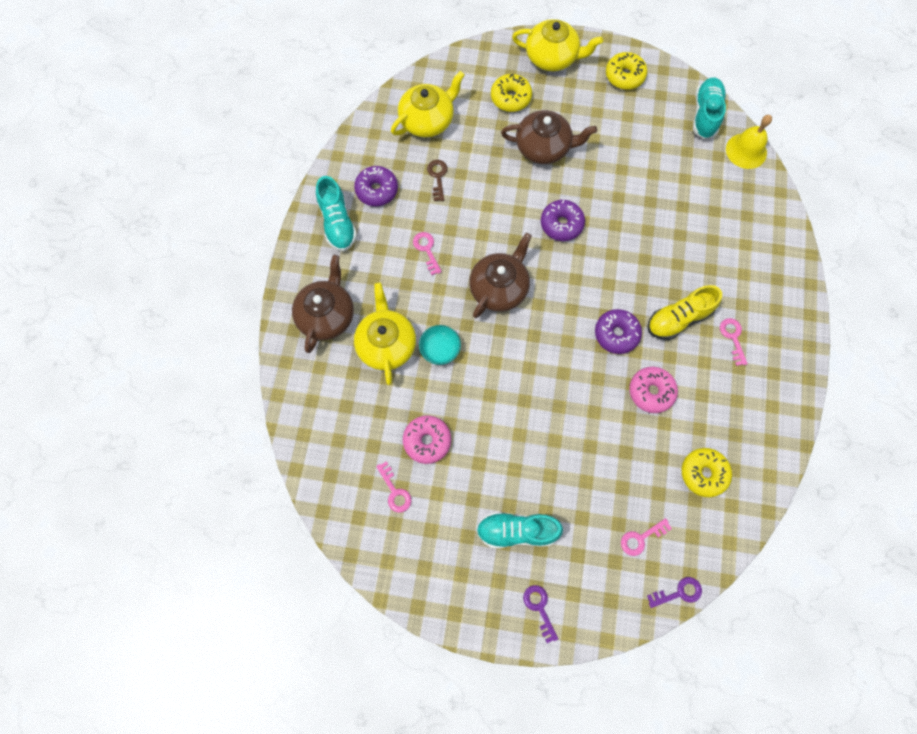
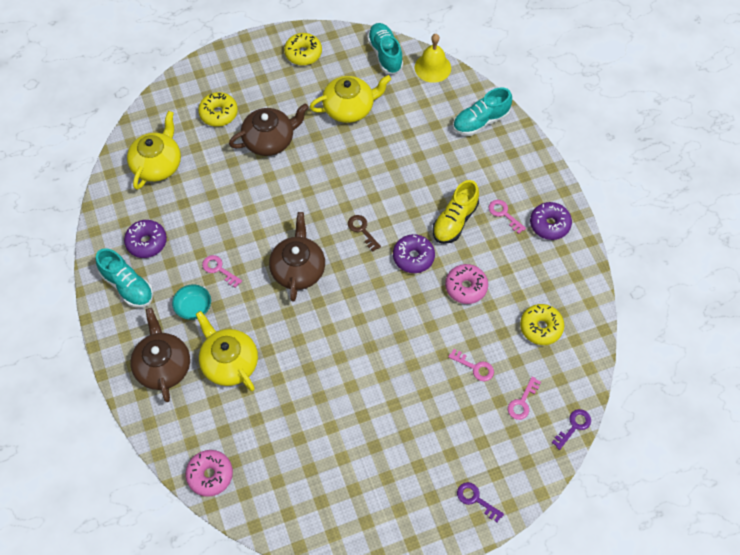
camera: 30 degrees left, 10 degrees down
(395, 491) = (306, 476): pink key -> pink key (475, 367)
(427, 441) = (309, 421): pink donut -> pink donut (210, 475)
(437, 177) = (193, 206): brown key -> brown key (362, 230)
(440, 349) = (277, 343): turquoise bowl -> turquoise bowl (193, 307)
(517, 531) = (423, 451): turquoise shoe -> turquoise shoe (480, 121)
(552, 57) = (235, 65): yellow teapot -> yellow teapot (349, 108)
(561, 224) = (319, 194): purple donut -> purple donut (549, 224)

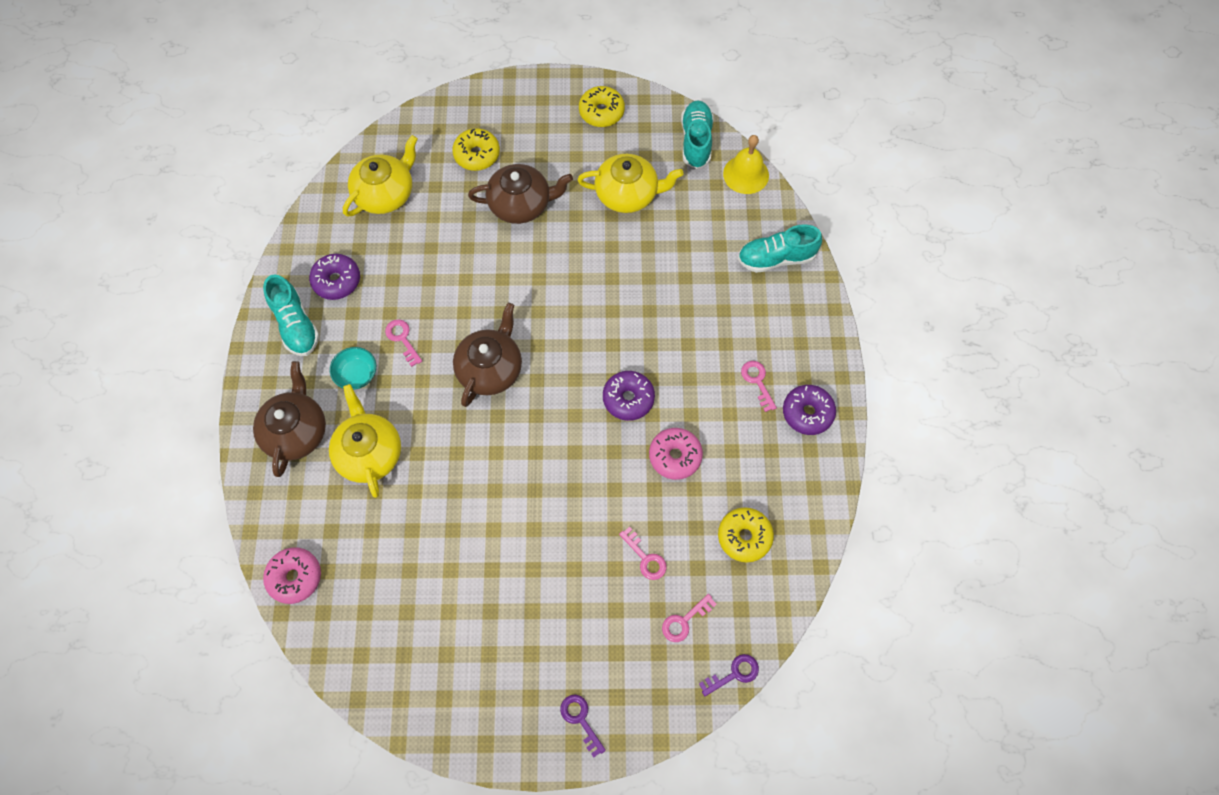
camera: 20 degrees right, 5 degrees up
(362, 230) = (582, 346): brown key -> none
(454, 221) = (695, 371): yellow shoe -> none

